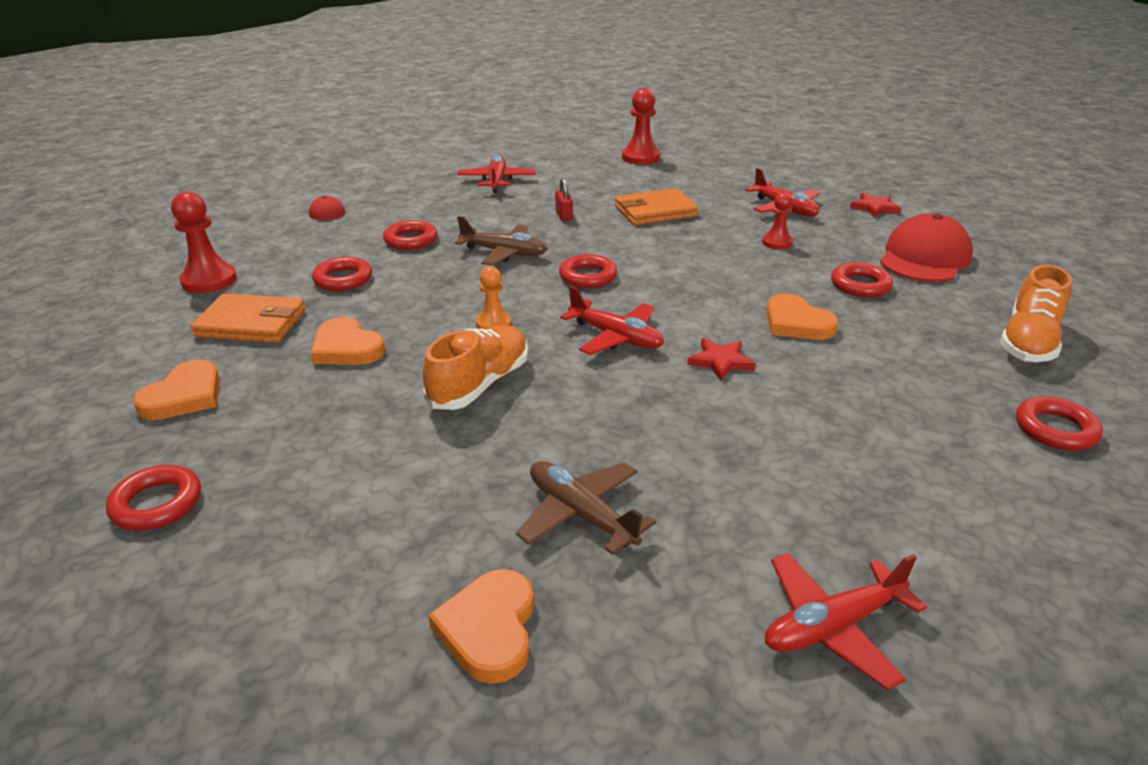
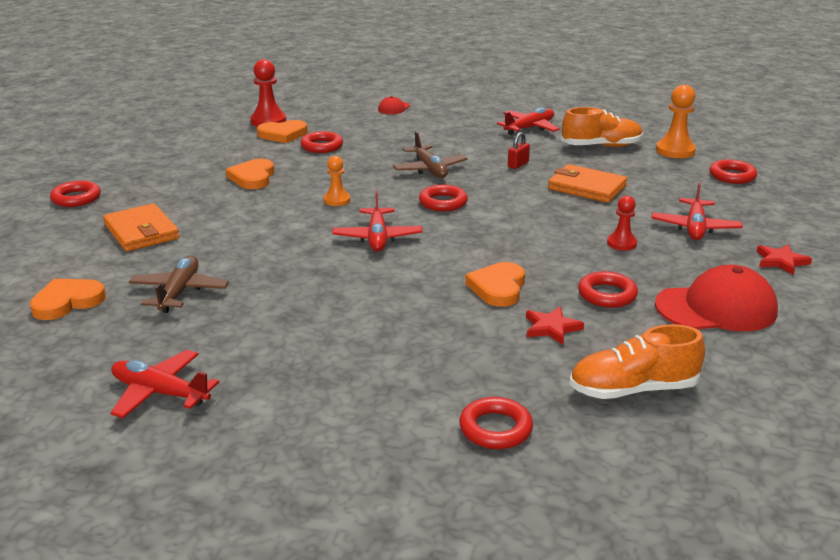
camera: 50 degrees right, 5 degrees down
(184, 396) = (160, 165): orange heart -> orange heart (283, 134)
(251, 323) = (242, 148): orange wallet -> orange wallet (141, 232)
(410, 240) = (398, 141): red ring -> red ring (732, 176)
(479, 384) = (266, 222): orange shoe -> orange shoe (601, 146)
(640, 157) = (675, 151): red pawn -> orange pawn
(720, 361) = (399, 278): red star -> red star (551, 328)

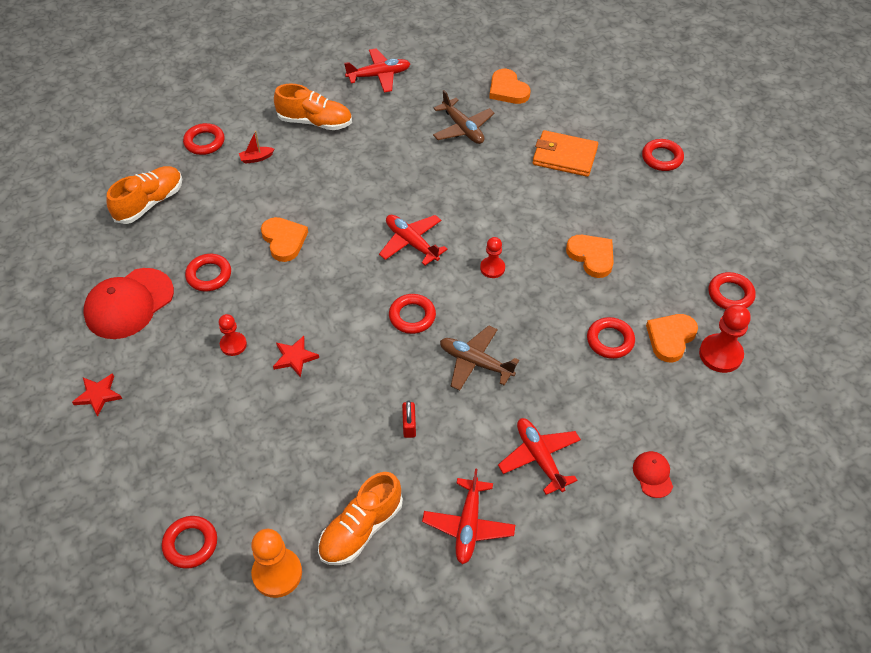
camera: 140 degrees right, 25 degrees up
(67, 302) = (507, 90): orange heart -> orange heart turned 135 degrees clockwise
(206, 134) = (730, 294): none -> red ring
(321, 379) = (315, 122): none -> orange shoe
(337, 200) = (492, 268): orange pawn -> red pawn
(444, 374) = (256, 158): none -> red boat
(551, 328) = (224, 224): red star -> red star (295, 357)
(586, 187) = (316, 421): orange wallet -> none
(695, 228) = (186, 407): red plane -> red plane (539, 458)

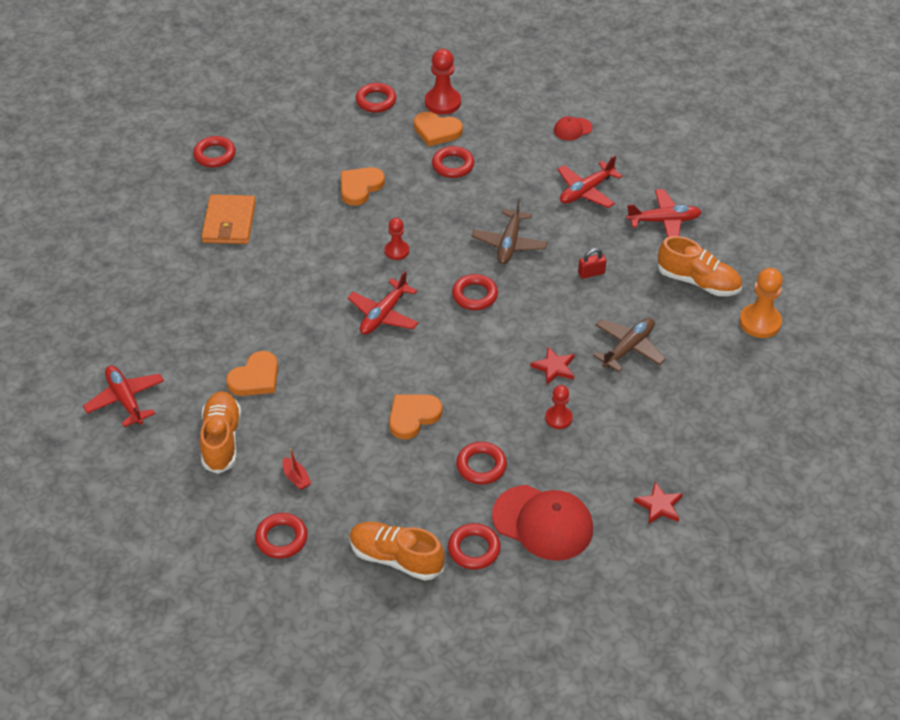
camera: 105 degrees left, 5 degrees down
(190, 544) = (765, 384): red ring -> red ring (474, 549)
(463, 128) = (204, 307): brown plane -> brown plane (628, 348)
(507, 90) = (131, 281): orange heart -> orange heart (255, 378)

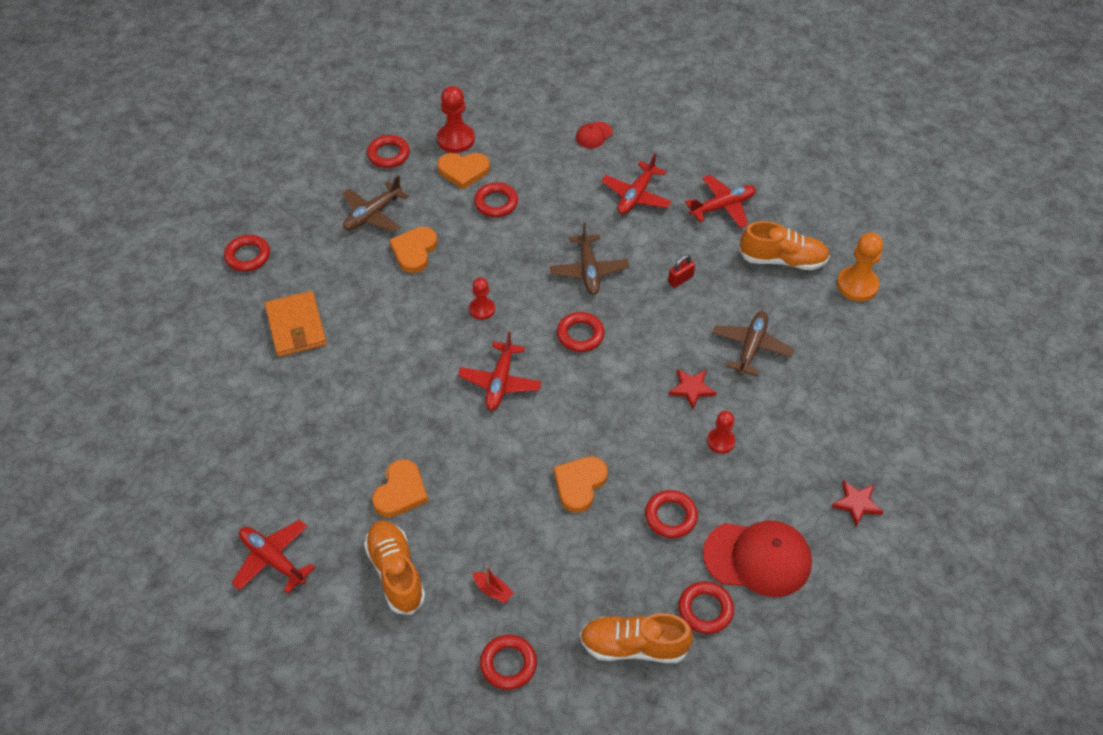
camera: 20 degrees left, 5 degrees up
(338, 147) = (372, 214): none -> brown plane

